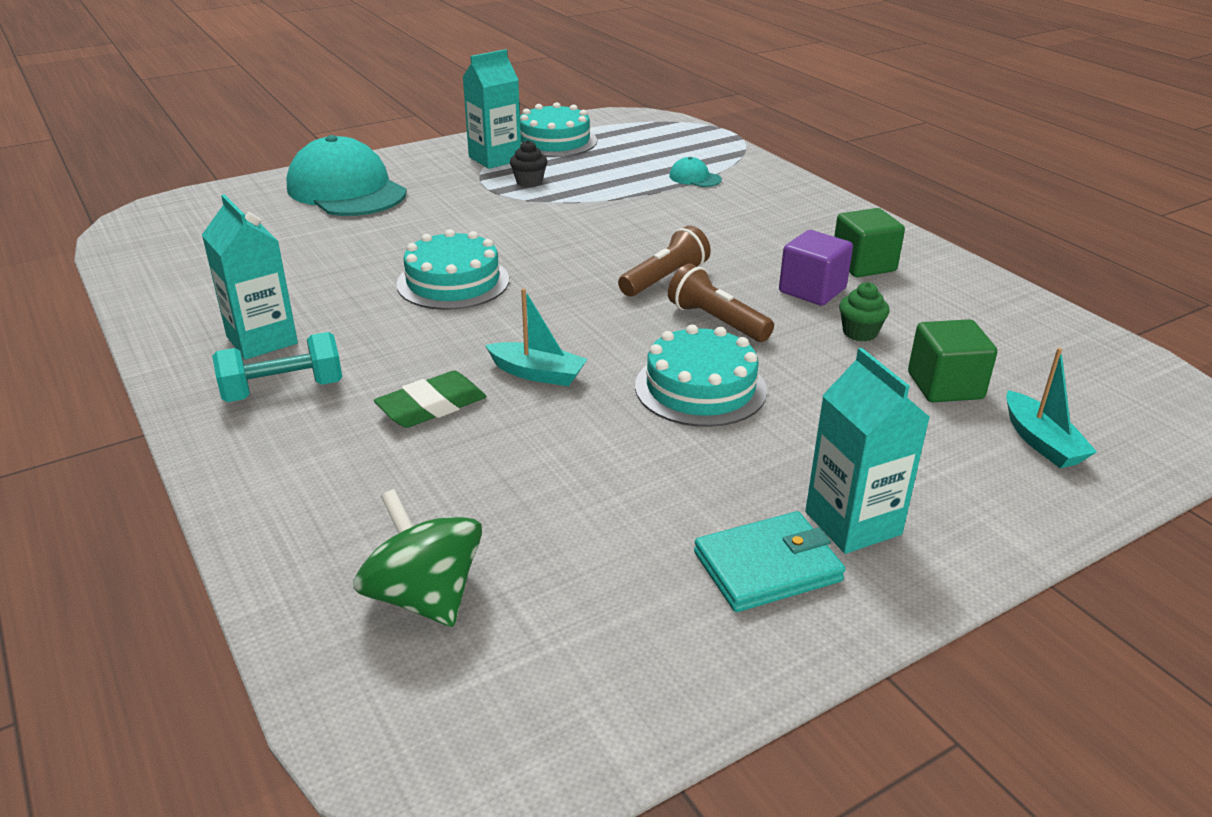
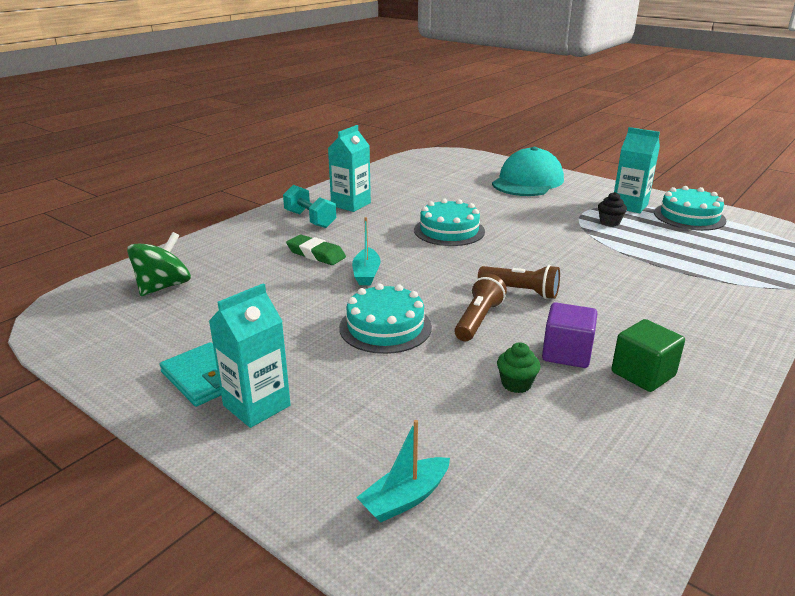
camera: 70 degrees right, 5 degrees down
(695, 178) = (707, 275): turquoise cap -> none
(945, 386) = (462, 436): green cube -> none

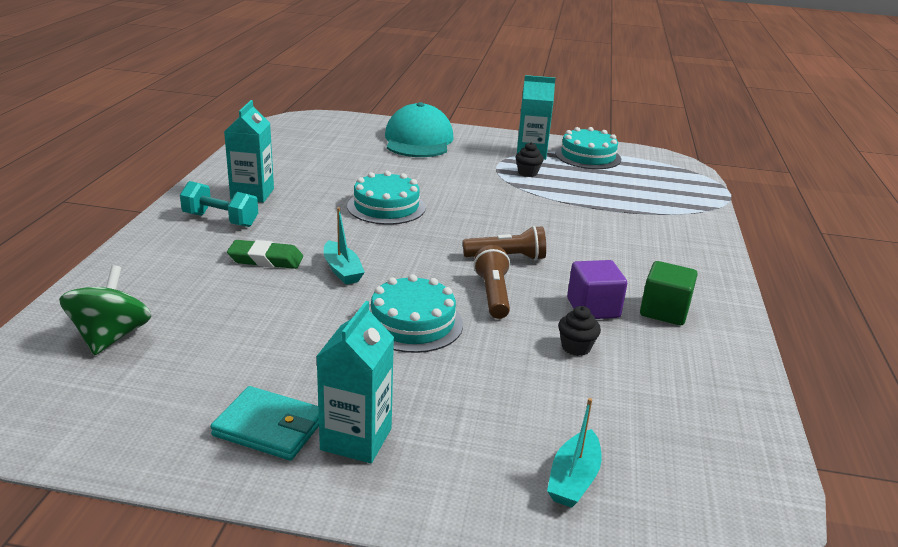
camera: 30 degrees left, 0 degrees up
(516, 384) = (576, 347): green cupcake -> black cupcake

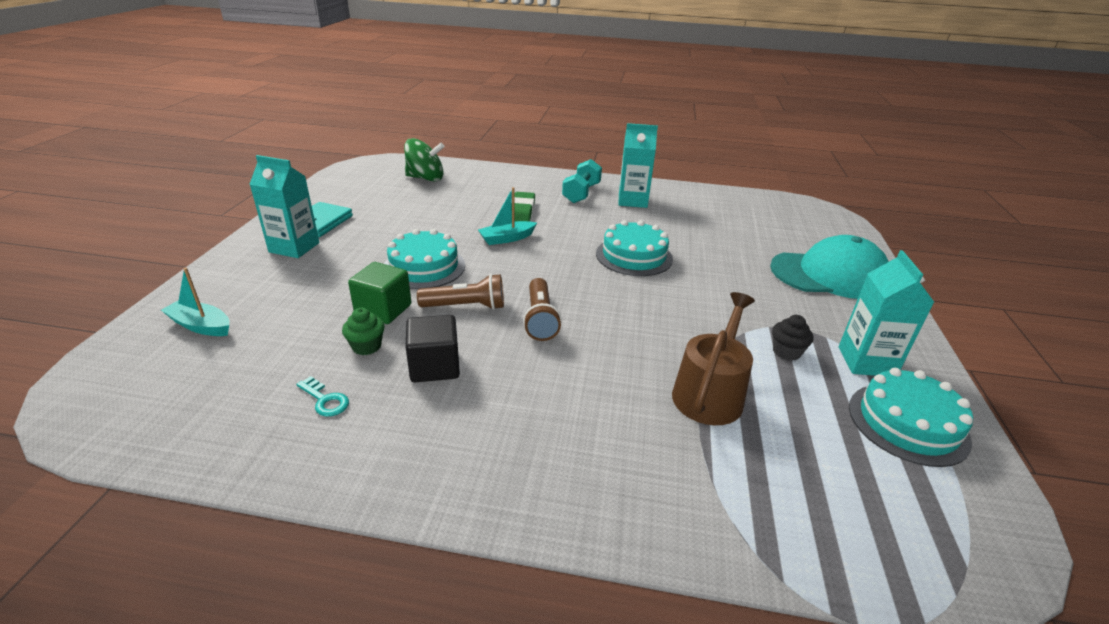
camera: 90 degrees right, 5 degrees up
(576, 347) = (366, 346): black cupcake -> green cupcake
(582, 203) = (710, 392): none -> brown watering can
(593, 308) = (434, 366): purple cube -> black cube
(660, 361) = (325, 400): none -> turquoise key
(664, 311) = (421, 423): green cube -> green cube (383, 310)

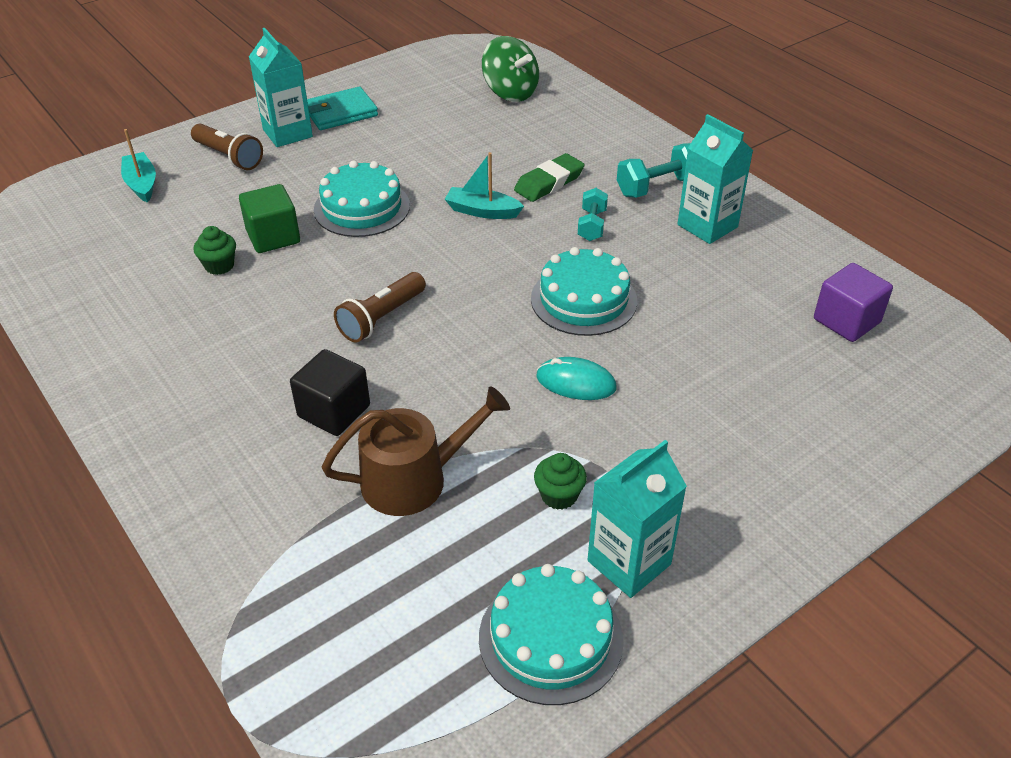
camera: 45 degrees right, 10 degrees up
(325, 400) = (140, 296): turquoise key -> none
(434, 366) = (241, 313): black cube -> black cube (334, 411)
(466, 306) = (339, 269): brown flashlight -> brown flashlight (229, 157)
(578, 222) = (592, 225): none -> turquoise dumbbell
(698, 295) = (576, 382): none -> turquoise mouse
(752, 214) = (846, 321): none -> purple cube
(786, 352) = (559, 495): black cupcake -> green cupcake
(829, 275) = (790, 453): turquoise cap -> none

